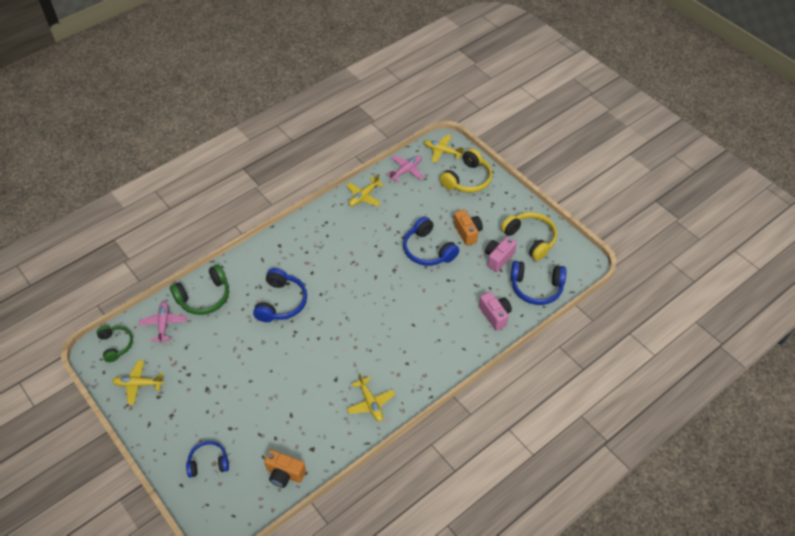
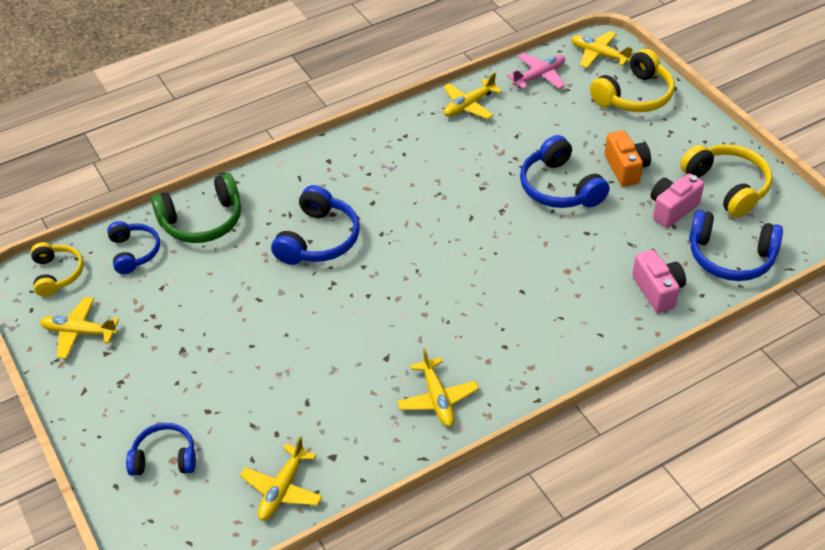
camera: 10 degrees right, 5 degrees down
(116, 345) = (57, 274): green headphones -> yellow headphones
(163, 324) = (134, 252): pink plane -> blue headphones
(284, 474) = (282, 489): orange camera -> yellow plane

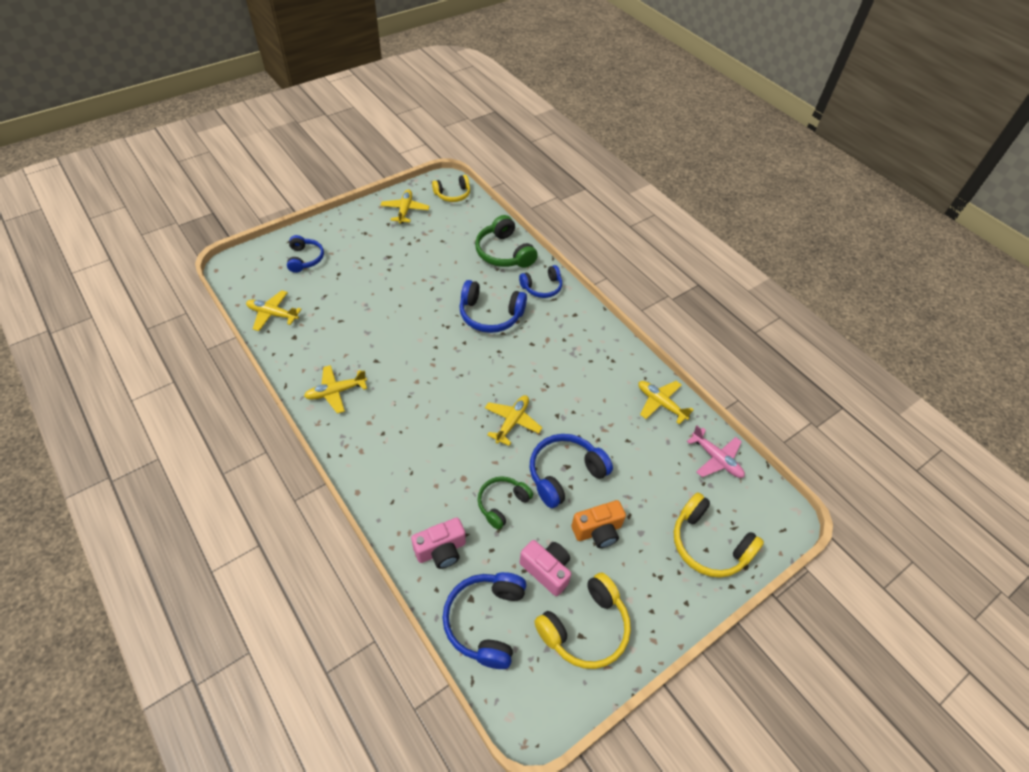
camera: 80 degrees right, 5 degrees up
(134, 252) = (473, 224): blue headphones -> blue headphones (542, 287)
(598, 55) = (765, 513): yellow plane -> yellow plane (512, 422)
(598, 239) = (502, 503): none -> green headphones

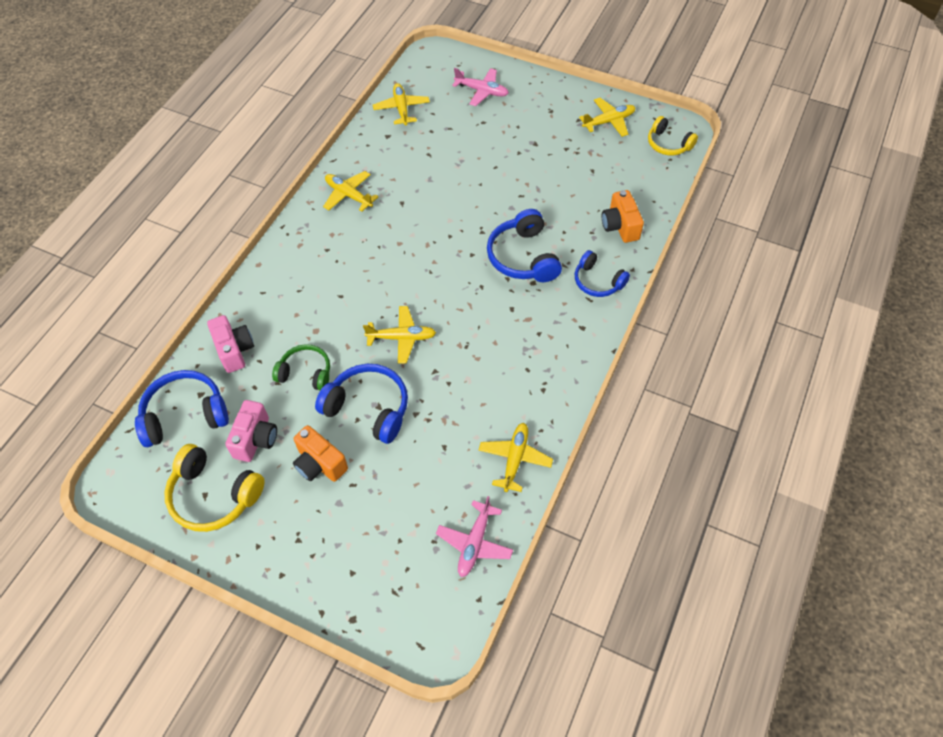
camera: 65 degrees right, 5 degrees up
(305, 259) = (482, 91): blue headphones -> pink plane
(441, 550) = (234, 350): pink camera -> pink camera turned 150 degrees counterclockwise
(503, 253) = (620, 226): green headphones -> orange camera
(708, 544) = (359, 573): yellow headphones -> none

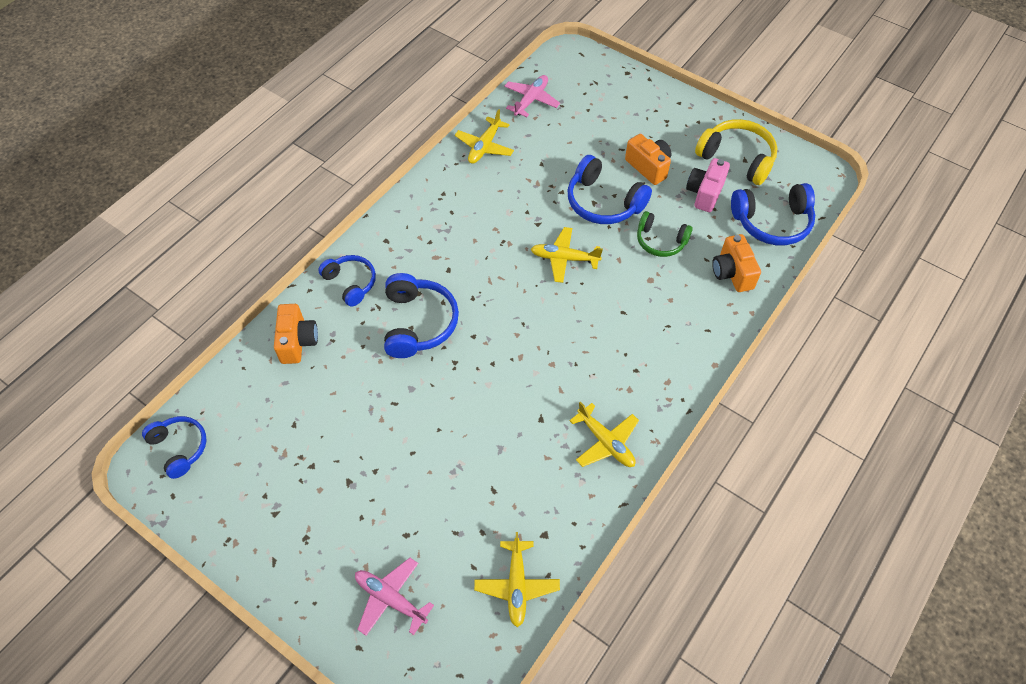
camera: 170 degrees left, 0 degrees up
(234, 350) = (732, 273): pink camera -> orange camera
(609, 121) = (235, 502): yellow plane -> none
(668, 144) = (180, 448): yellow headphones -> blue headphones

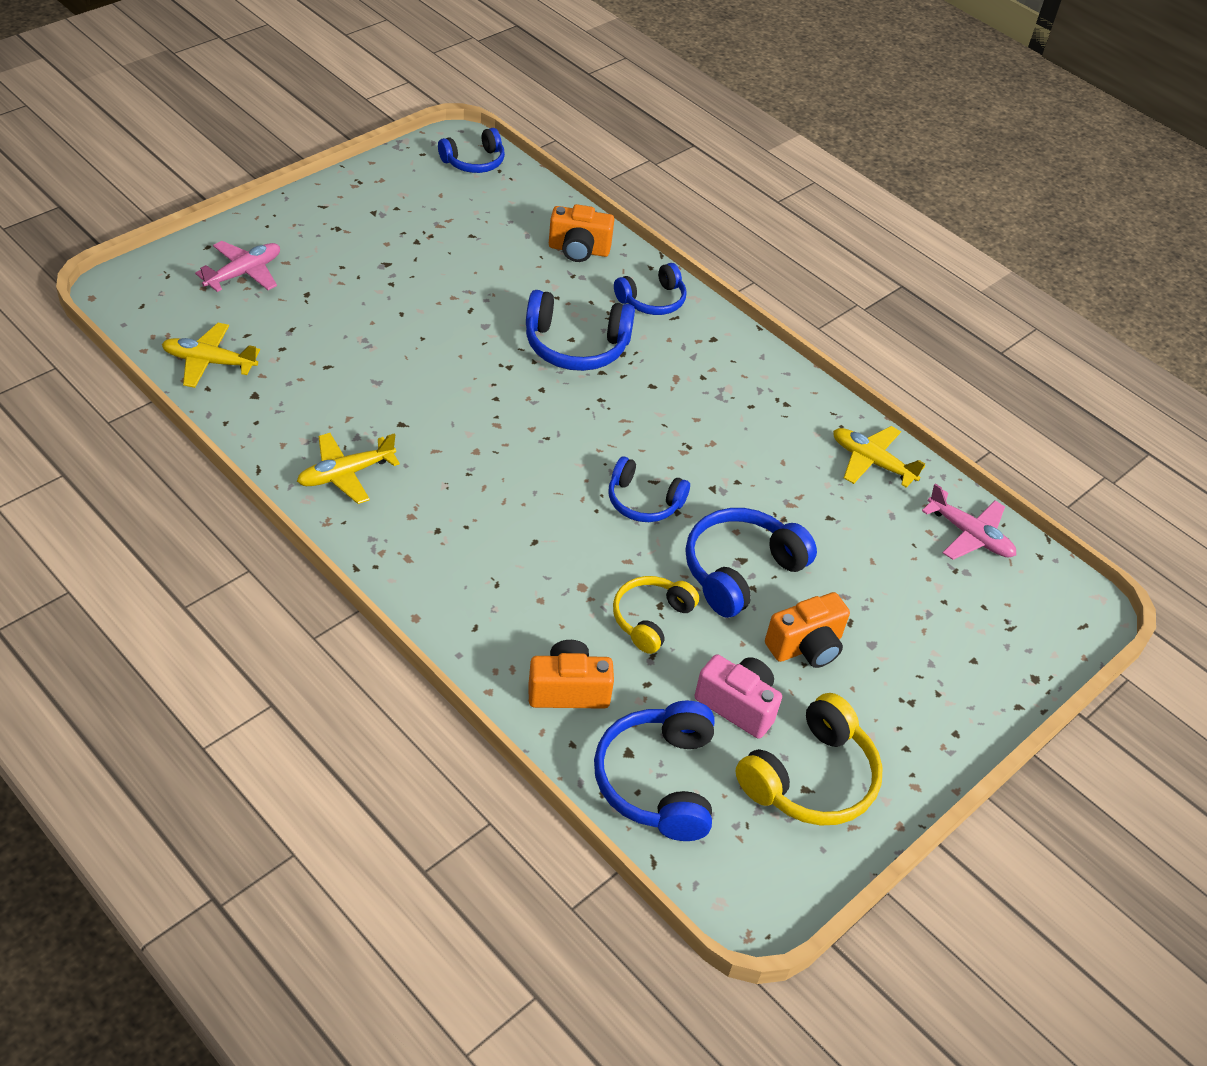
camera: 95 degrees right, 10 degrees down
(564, 258) = (643, 501): yellow plane -> blue headphones
(660, 241) = (650, 618): green headphones -> yellow headphones

